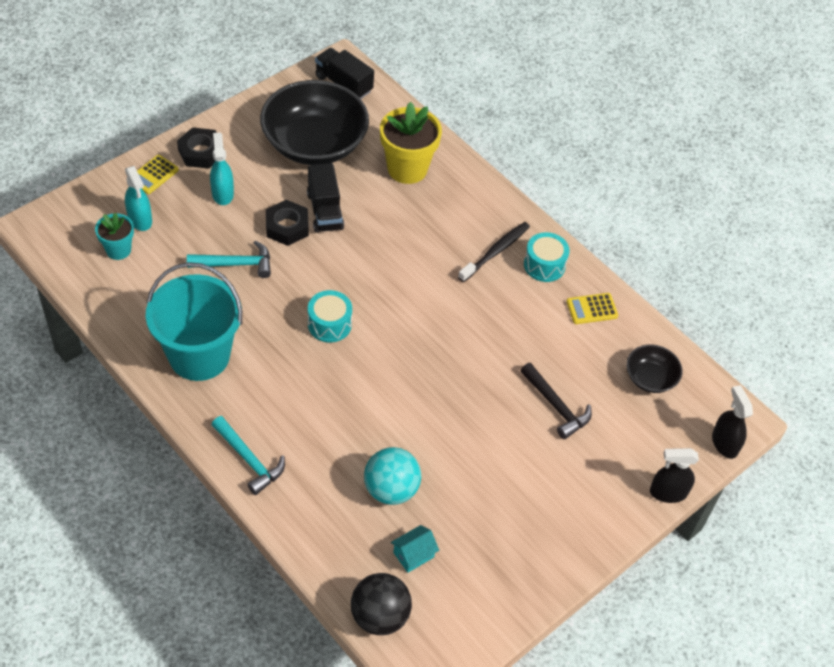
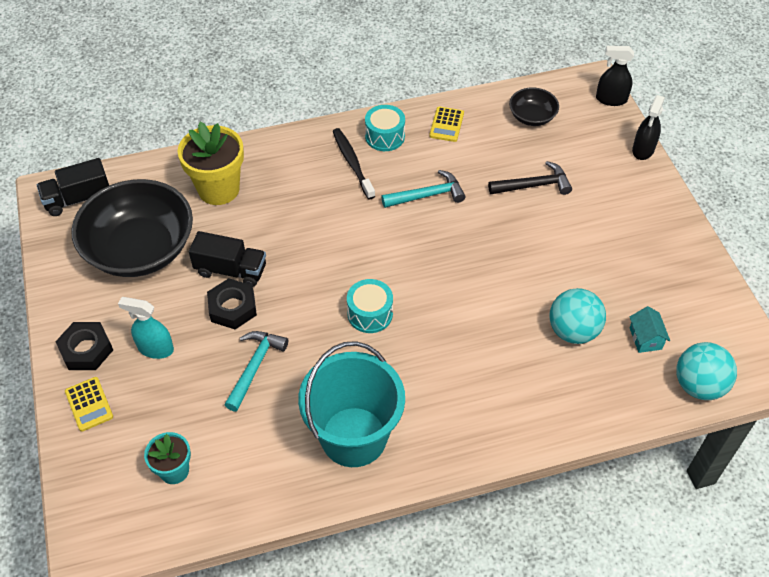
camera: 60 degrees left, 0 degrees up
(140, 219) = (144, 436): turquoise spray bottle -> none
(249, 460) = (497, 433): turquoise hammer -> turquoise hammer (427, 195)
(379, 616) = (698, 385): black ball -> turquoise ball

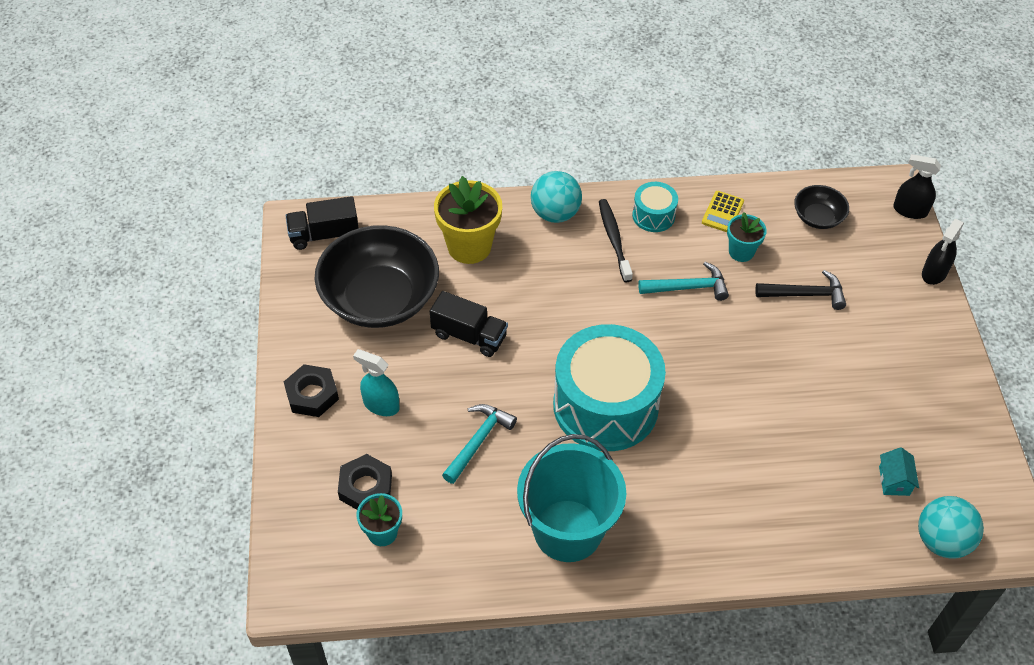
camera: 10 degrees right, 0 degrees up
(89, 404) = (307, 451): yellow calculator -> none
(232, 308) = (465, 375): black nut -> black nut (365, 487)
(370, 314) = (605, 405): turquoise drum -> turquoise drum, size x2.20
(469, 157) = (741, 252): none -> turquoise flower pot
(573, 331) = (817, 459): turquoise ball -> turquoise ball (555, 213)

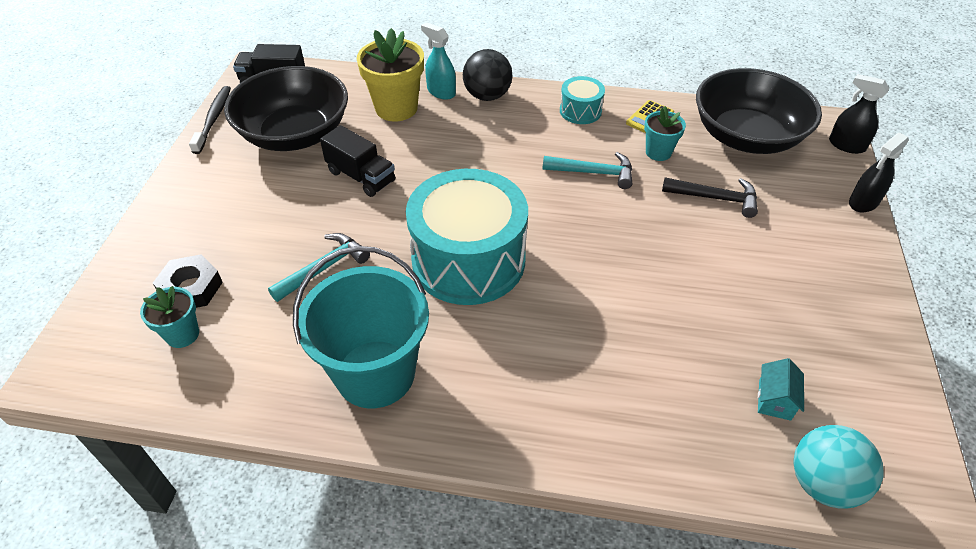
camera: 15 degrees right, 5 degrees down
(312, 395) = (189, 199): black nut -> none
(381, 405) = (247, 219): turquoise spray bottle -> turquoise spray bottle (441, 92)
(555, 213) = (487, 96): turquoise ball -> black ball
(614, 239) = (535, 123): black toothbrush -> black toothbrush (213, 119)
(818, 217) = (746, 136): black bowl -> black bowl, size x2.12

